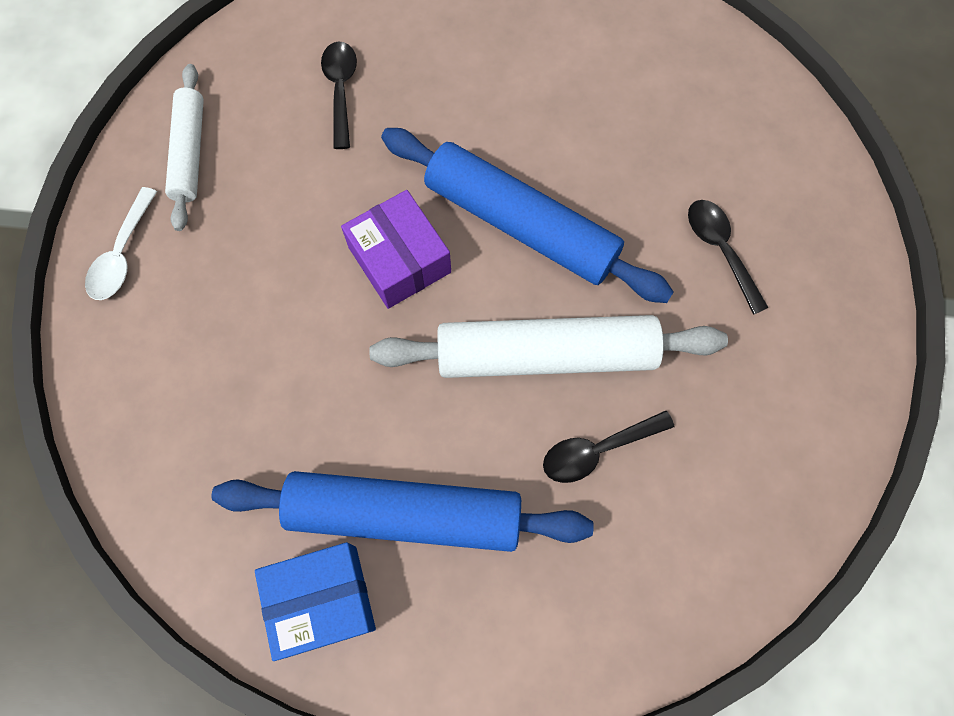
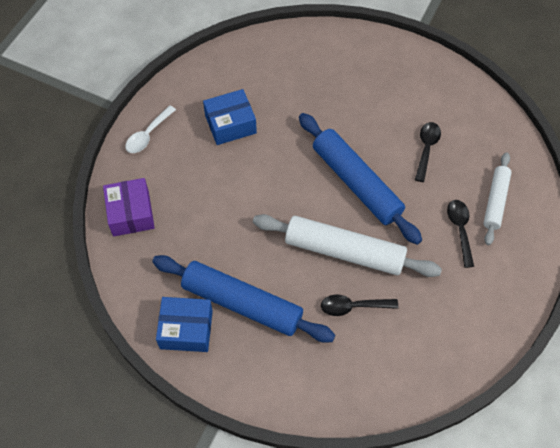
camera: 20 degrees right, 10 degrees down
(190, 152) = (199, 95): white rolling pin -> white rolling pin (495, 201)
(265, 187) = (230, 124): none -> blue box
(341, 90) = (287, 87): black spoon -> black spoon (426, 149)
(399, 260) = (286, 181): purple box -> purple box (131, 213)

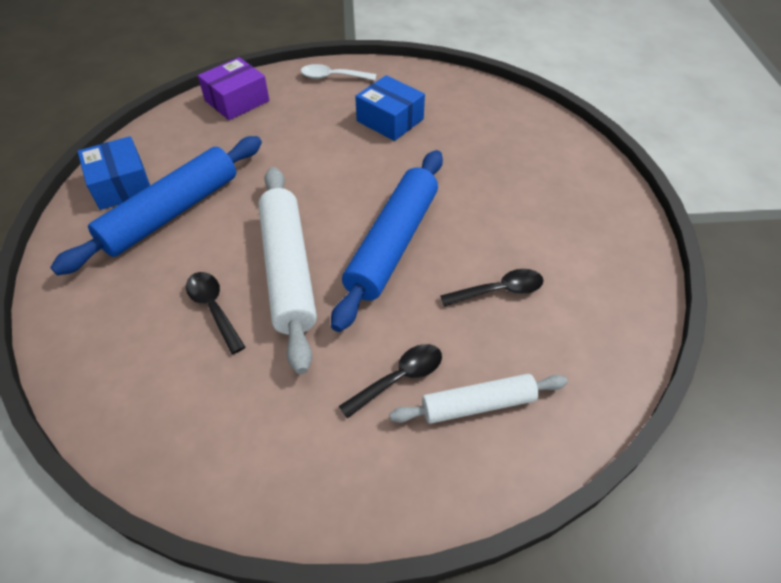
camera: 60 degrees right, 10 degrees down
(242, 303) = (171, 212): blue rolling pin -> blue rolling pin turned 45 degrees clockwise

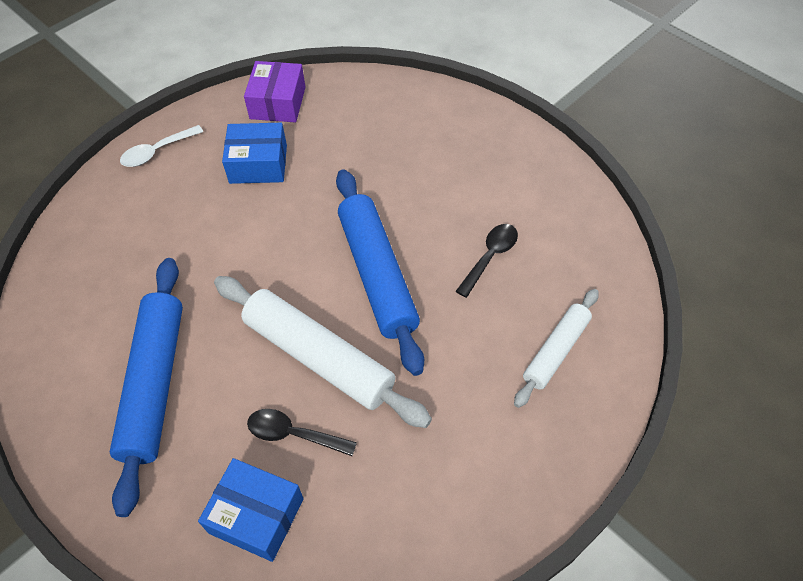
camera: 40 degrees left, 5 degrees up
(121, 185) = (69, 395): blue box -> blue box (256, 515)
(237, 101) = (86, 234): purple box -> purple box (278, 103)
(399, 378) = (489, 374): black spoon -> none

